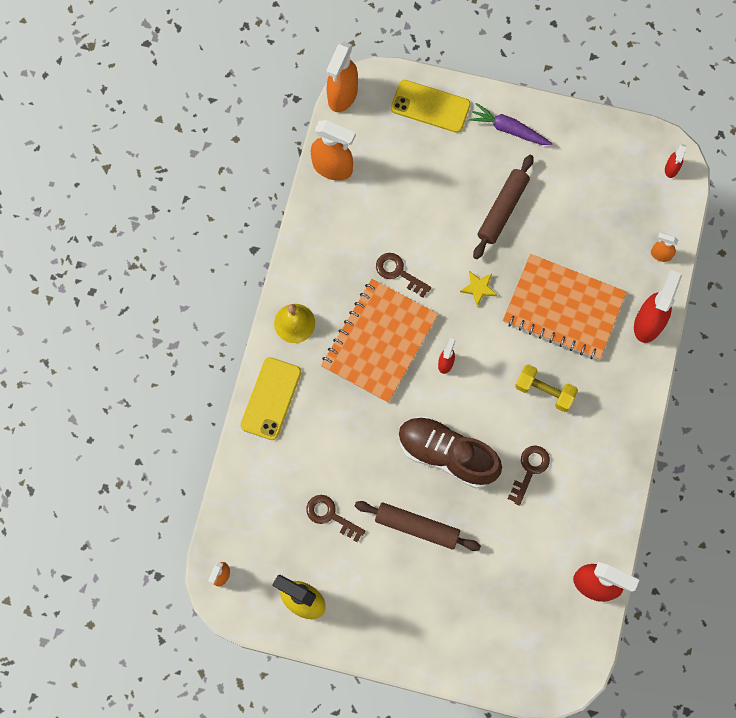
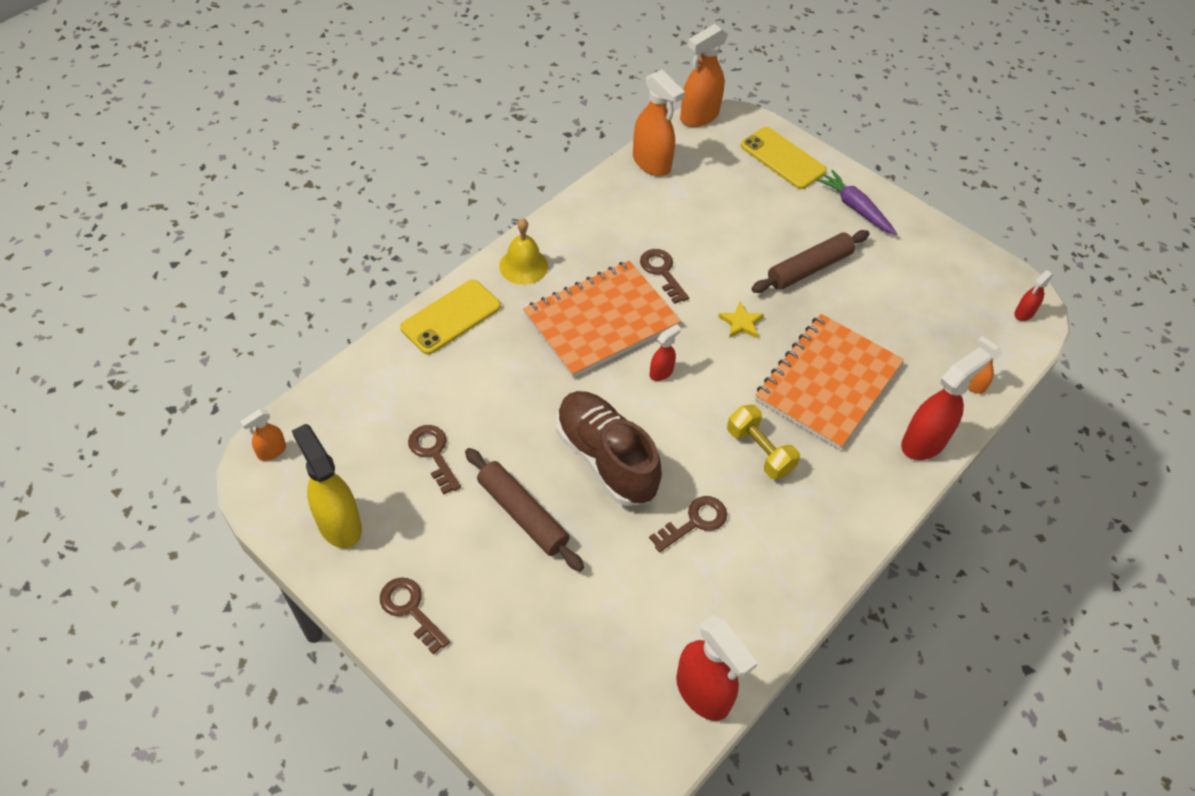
camera: 25 degrees right, 20 degrees down
(388, 633) = (410, 610): none -> brown key
(563, 308) = (828, 383): orange notebook -> orange notebook turned 75 degrees clockwise

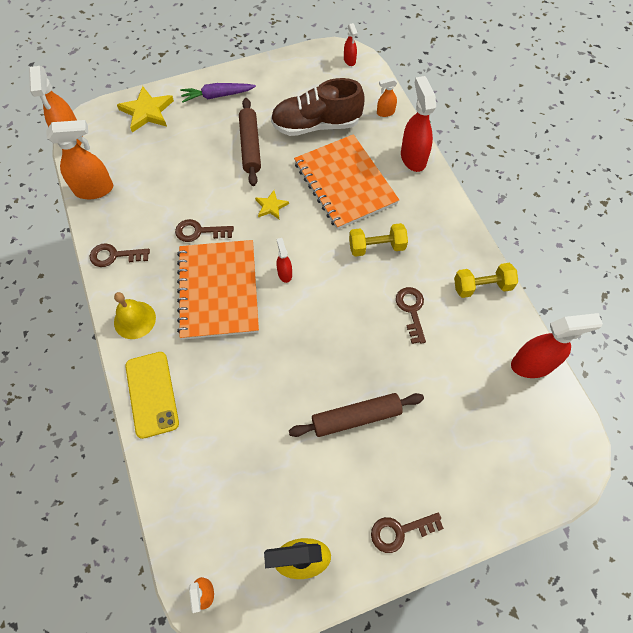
camera: 60 degrees left, 10 degrees up
(433, 454) = (273, 460): brown key -> brown key (114, 256)
(606, 459) = (337, 341): brown shoe -> brown shoe (316, 125)
(781, 592) = (482, 286): none -> yellow dumbbell
(782, 158) = (147, 111): yellow phone -> yellow star

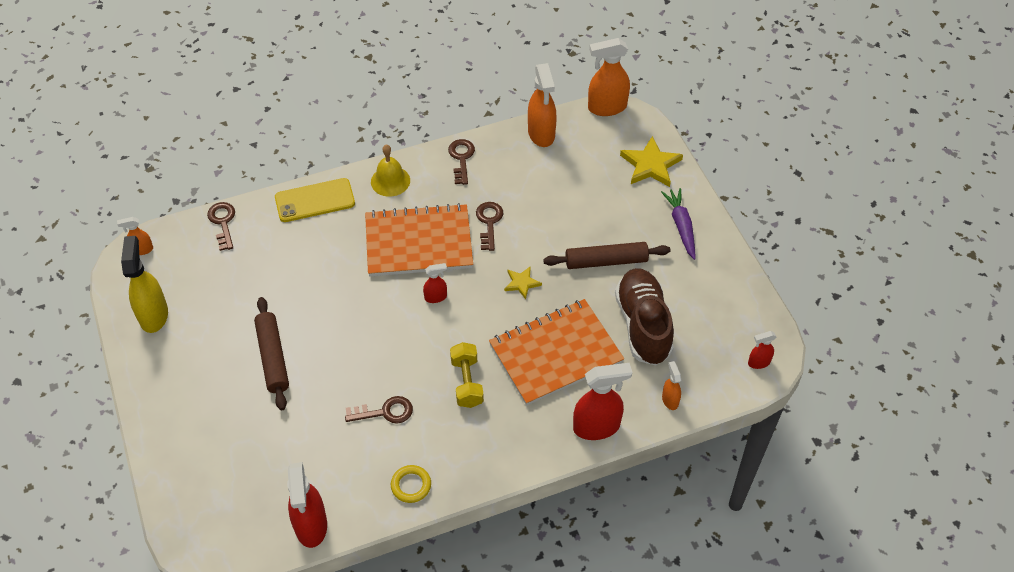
camera: 90 degrees right, 10 degrees down
(400, 531) = (163, 389): brown key -> brown key (223, 223)
(482, 286) = (411, 485): yellow dumbbell -> yellow ring

